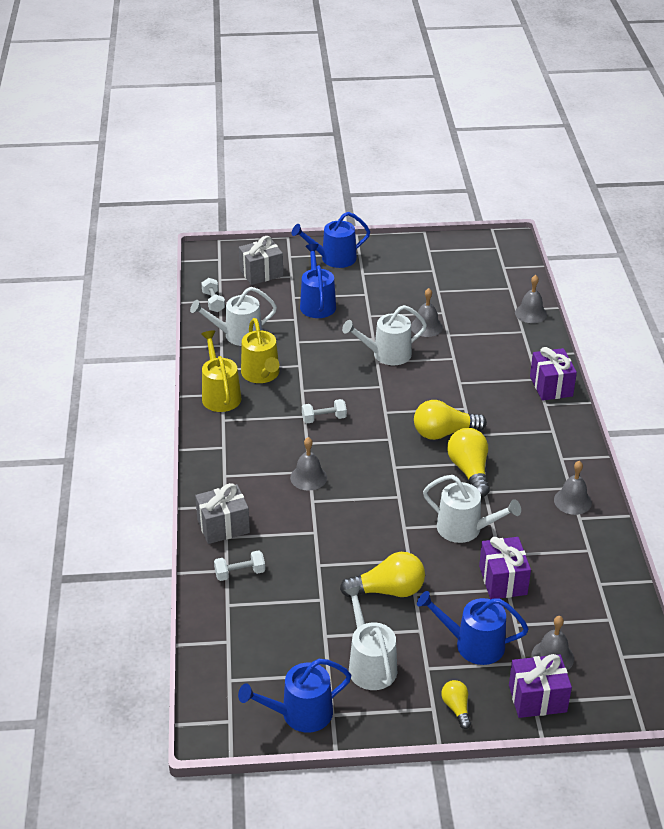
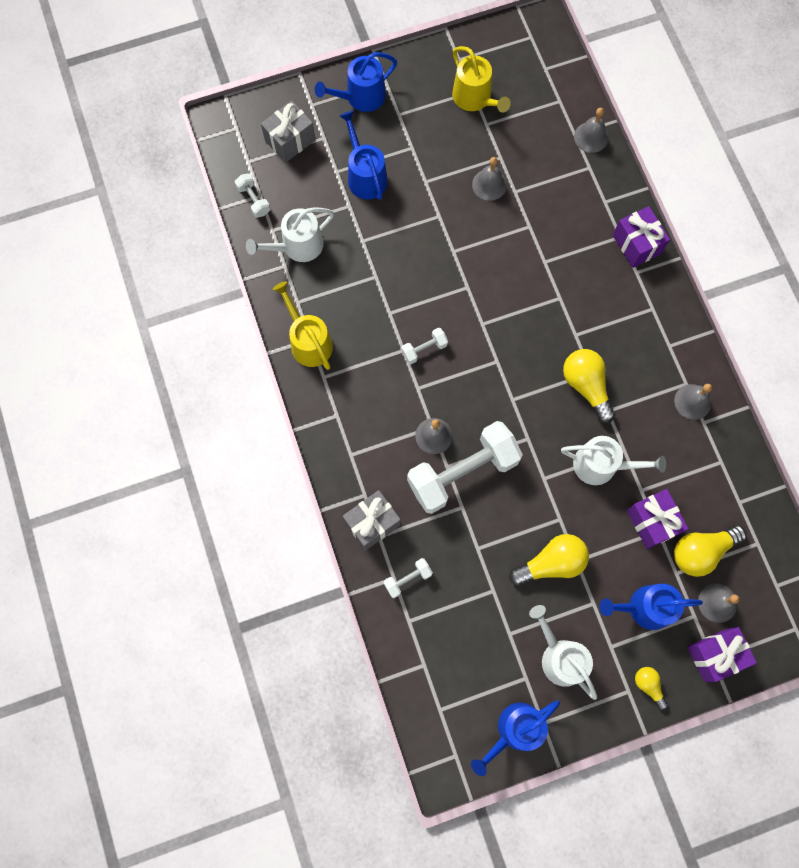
camera: 15 degrees left, 35 degrees up
(261, 374) = (341, 300): yellow watering can -> yellow watering can (474, 98)
(325, 508) = (462, 472): none -> white dumbbell
(387, 354) = (460, 237): white watering can -> none
(444, 433) = (548, 339): yellow light bulb -> yellow light bulb (701, 551)

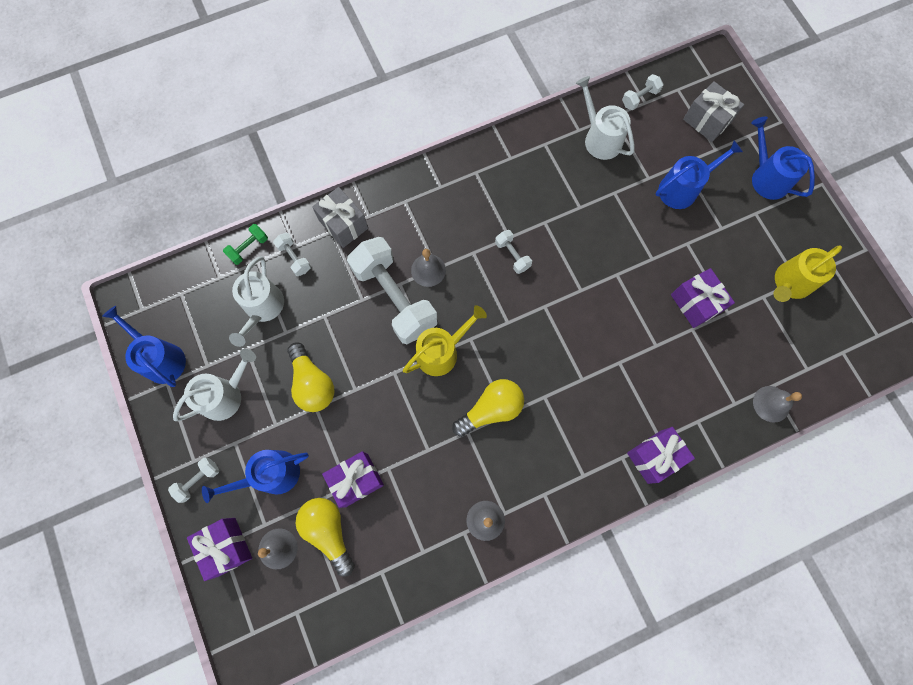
camera: 85 degrees right, 0 degrees up
(308, 342) = (508, 157): yellow watering can -> yellow watering can (441, 352)
(391, 631) = (248, 248): none -> green dumbbell
(489, 184) = (695, 303): grey bell -> purple gift
(601, 465) = (410, 427): white watering can -> white watering can (263, 308)
(645, 607) = (272, 475): blue watering can -> blue watering can turned 105 degrees counterclockwise
(648, 685) = (198, 480): yellow light bulb -> white dumbbell

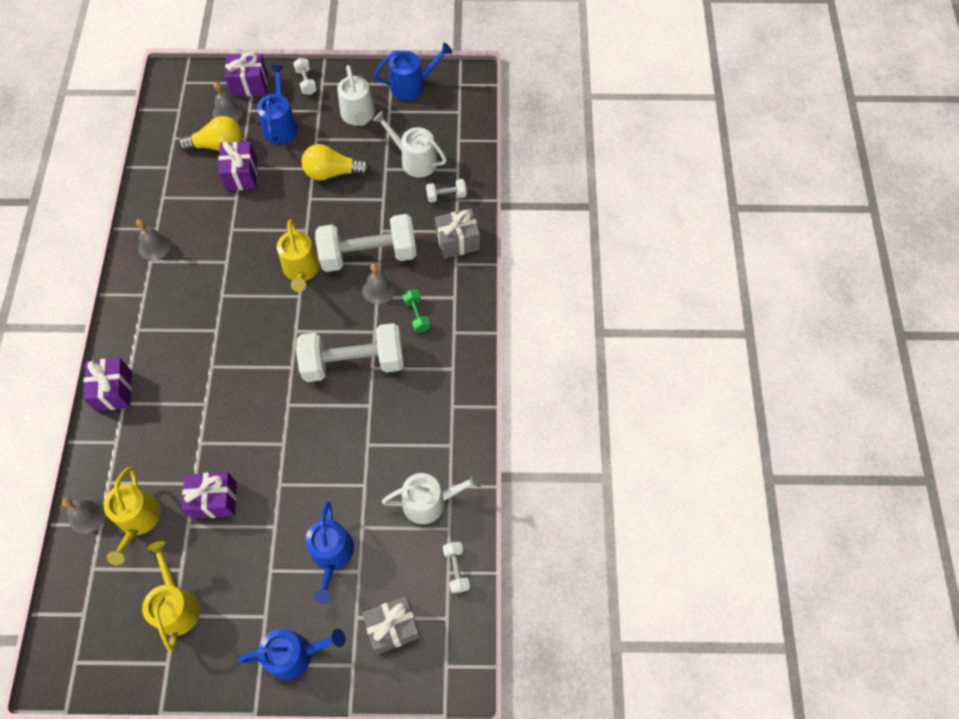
camera: 115 degrees right, 10 degrees down
(248, 248) = (473, 167): green dumbbell -> green dumbbell (417, 315)
(491, 409) = (232, 286): yellow light bulb -> none
(512, 255) = (353, 362): white dumbbell -> white dumbbell, size x2.36
(748, 356) = (138, 520): none -> yellow watering can

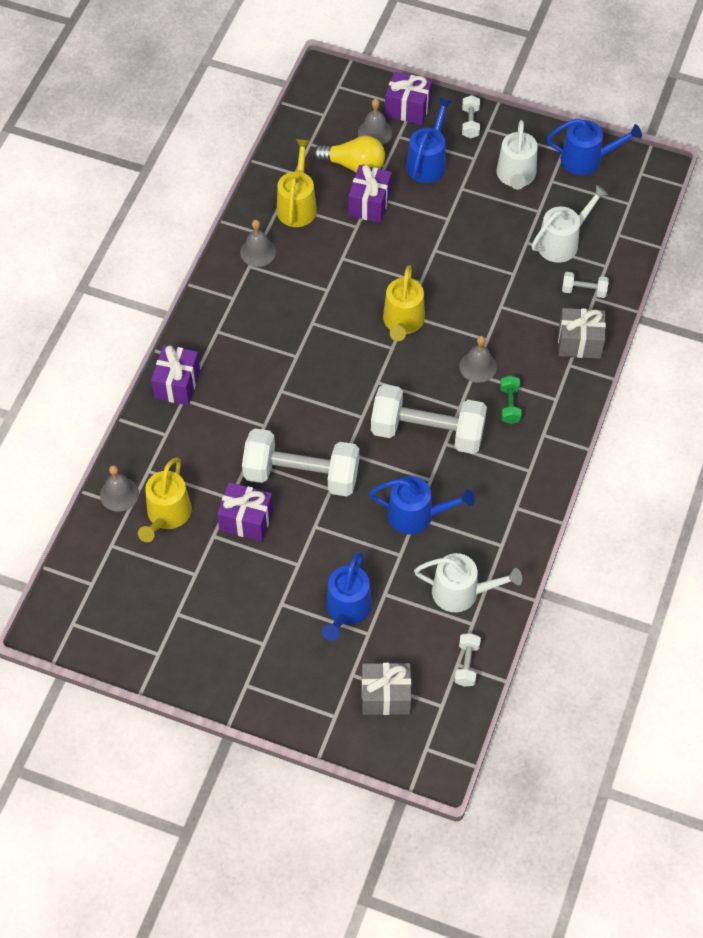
camera: 20 degrees right, 5 degrees down
(177, 605) = (182, 605): yellow watering can -> yellow watering can (297, 206)
(295, 654) = (282, 687): blue watering can -> blue watering can (416, 515)
(332, 172) = (468, 229): yellow light bulb -> none
(368, 254) = (479, 327): white dumbbell -> white dumbbell (301, 475)
(415, 160) = (562, 242): white watering can -> white watering can turned 90 degrees clockwise

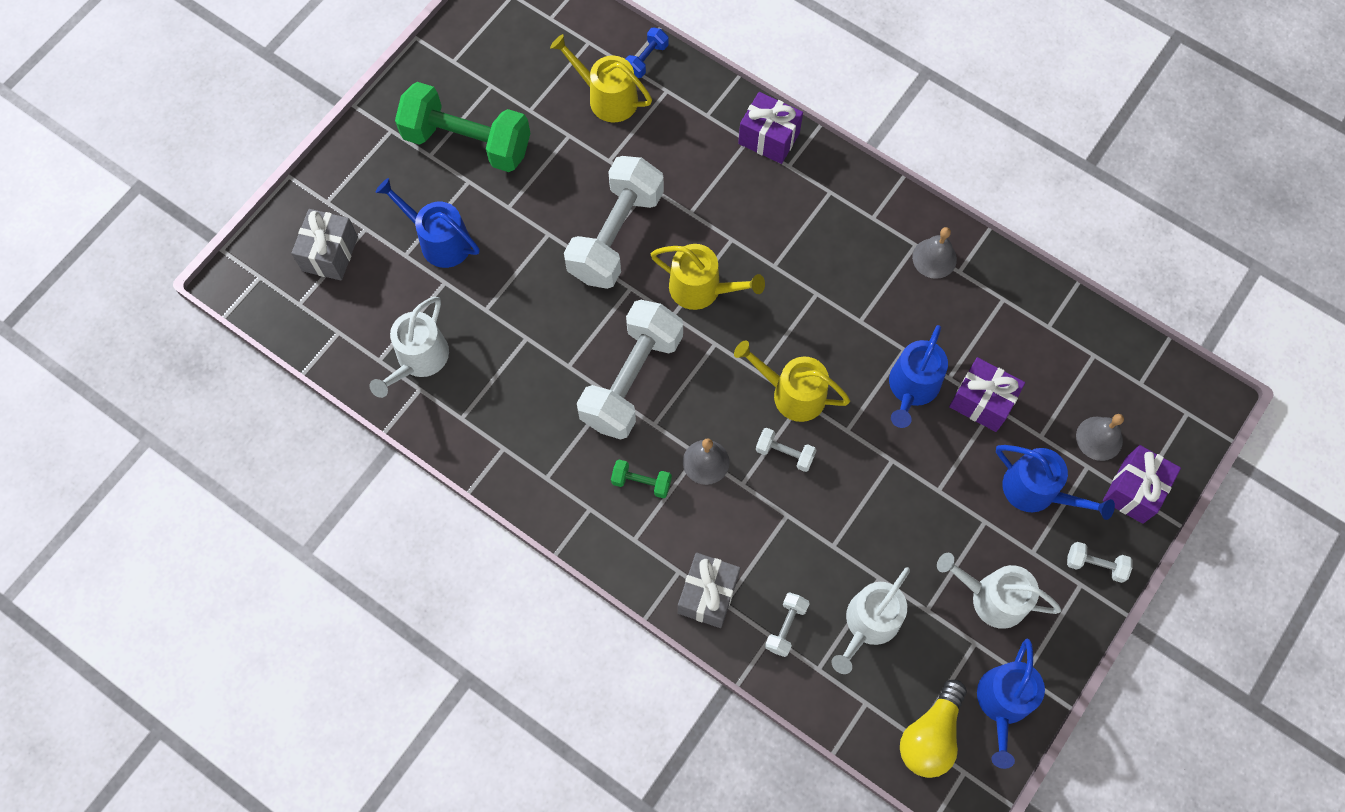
camera: 105 degrees right, 10 degrees up
(119, 494) = (646, 59): grey bell -> blue dumbbell
(241, 616) = (467, 142): none -> green dumbbell
(246, 520) = (577, 170): purple gift -> none
(297, 206) = (996, 317): yellow watering can -> yellow watering can (701, 289)
(354, 165) = (1048, 398): yellow light bulb -> yellow light bulb (930, 735)
(416, 515) = (528, 339): blue watering can -> blue watering can (912, 387)
(466, 664) = (335, 341): white dumbbell -> white dumbbell (784, 453)
(562, 242) = (869, 623): white watering can -> white watering can turned 60 degrees clockwise

